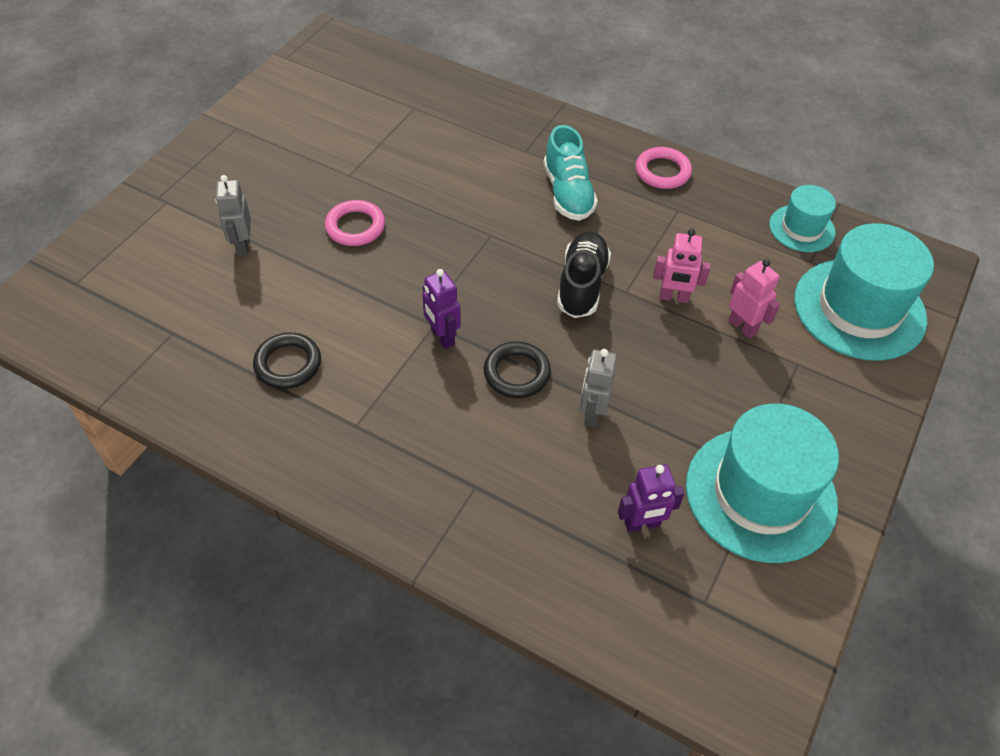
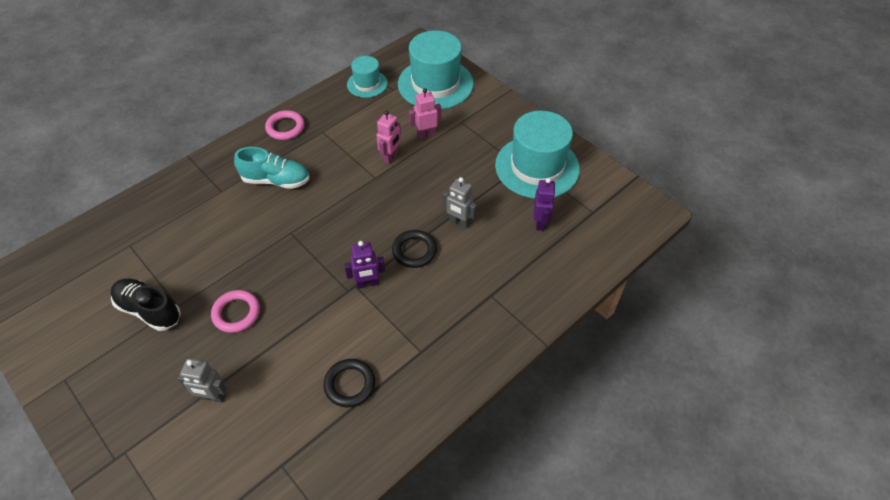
camera: 70 degrees left, 0 degrees up
(582, 285) = (359, 197): black shoe -> black shoe (149, 310)

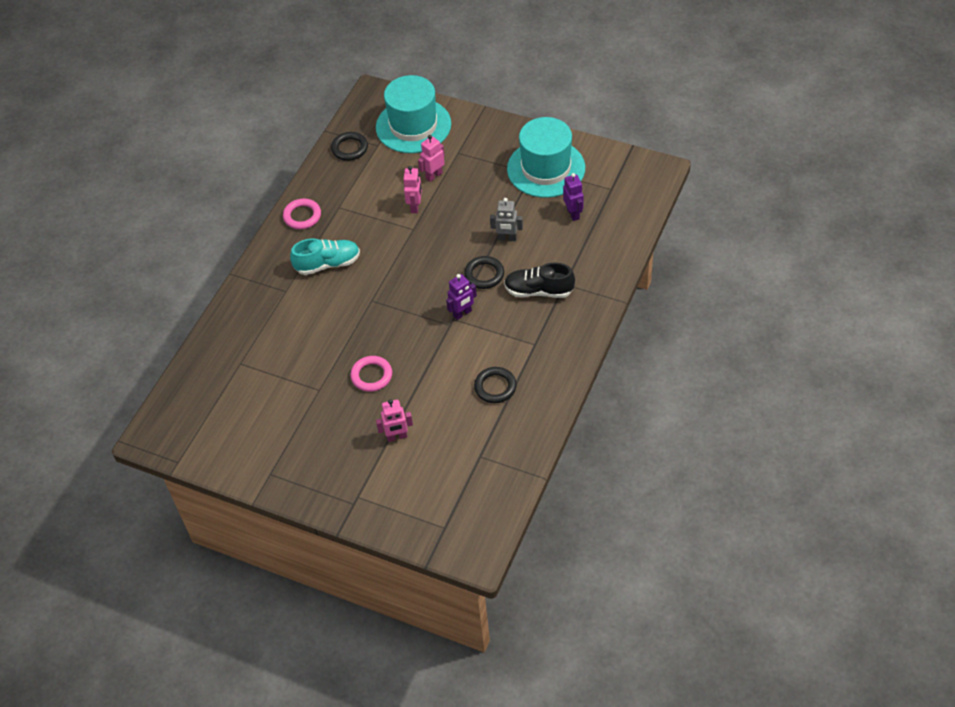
camera: 20 degrees left, 0 degrees up
(149, 310) = (298, 402): black shoe -> black shoe (539, 291)
(213, 397) = (397, 437): grey robot -> pink robot
(367, 84) = (350, 148): turquoise hat -> black ring

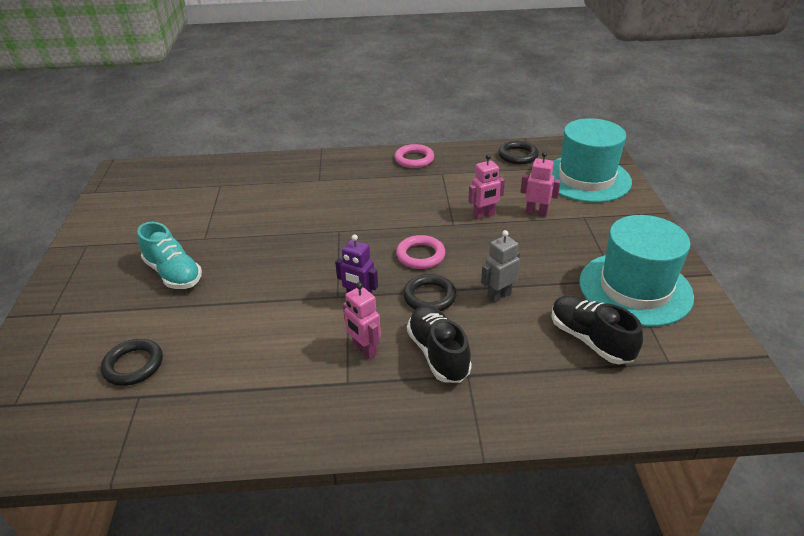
camera: 60 degrees right, 15 degrees down
(327, 264) = (367, 190): turquoise shoe -> turquoise shoe (173, 273)
(371, 376) = (236, 265): pink ring -> pink ring (420, 255)
(397, 437) = (154, 313): pink robot -> pink robot (364, 350)
(495, 387) = (258, 370): black ring -> black ring (133, 365)
(507, 238) = (498, 296): grey robot -> grey robot turned 75 degrees clockwise
(573, 214) = (590, 339): purple robot -> black shoe

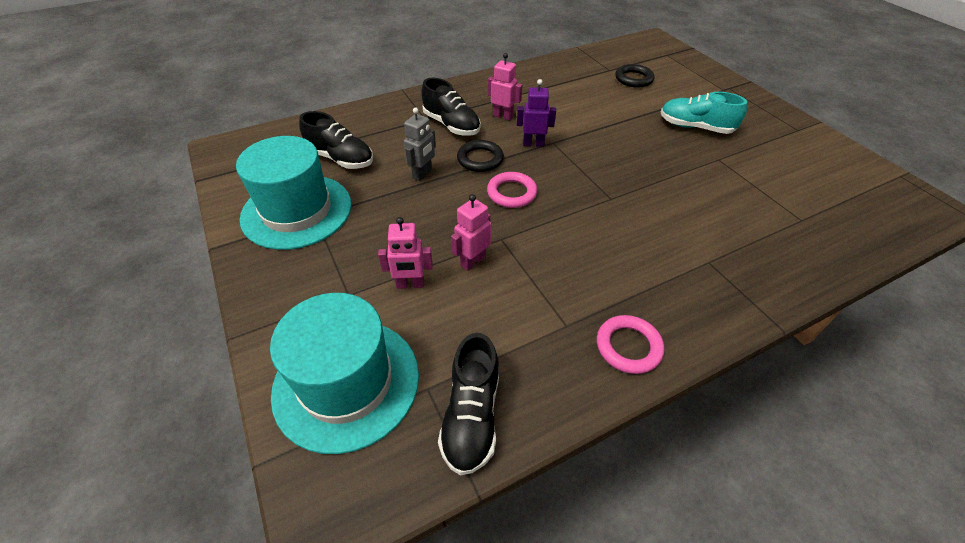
camera: 155 degrees right, 10 degrees up
(518, 155) = (471, 416): black ring -> black shoe

